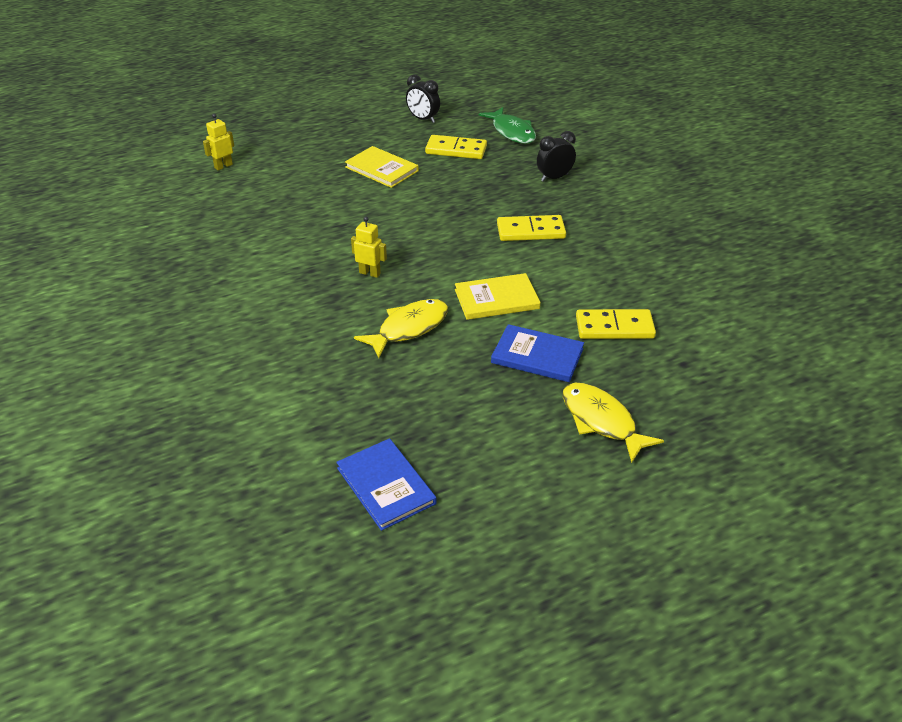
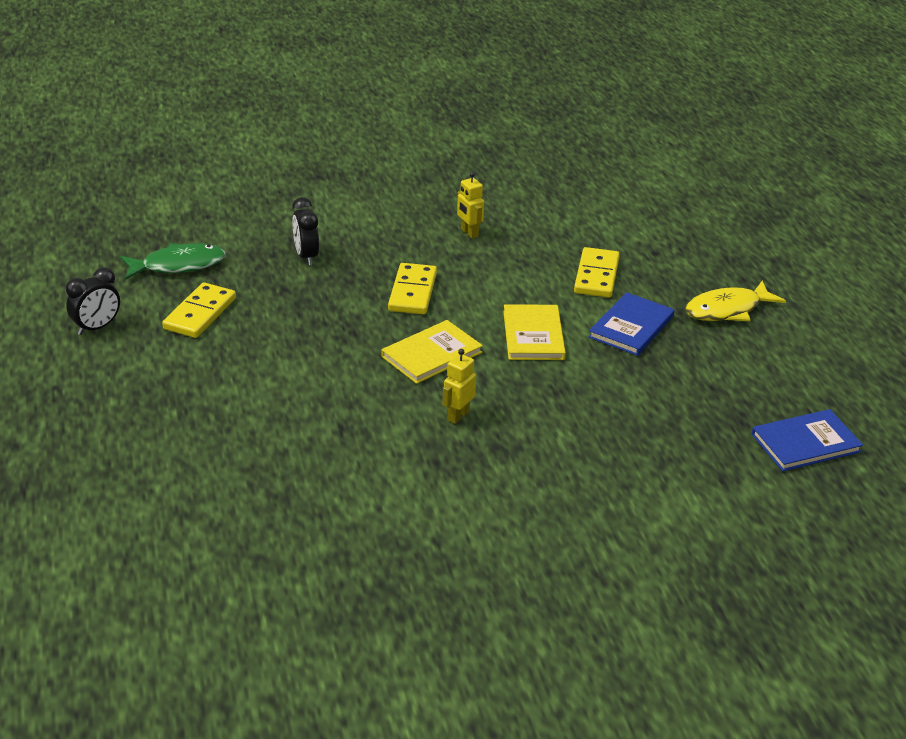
camera: 80 degrees left, 5 degrees down
(223, 166) = (124, 529): yellow robot -> yellow robot (469, 233)
(381, 169) = (217, 379): yellow book -> yellow book (432, 354)
(409, 328) = (570, 400): yellow fish -> none

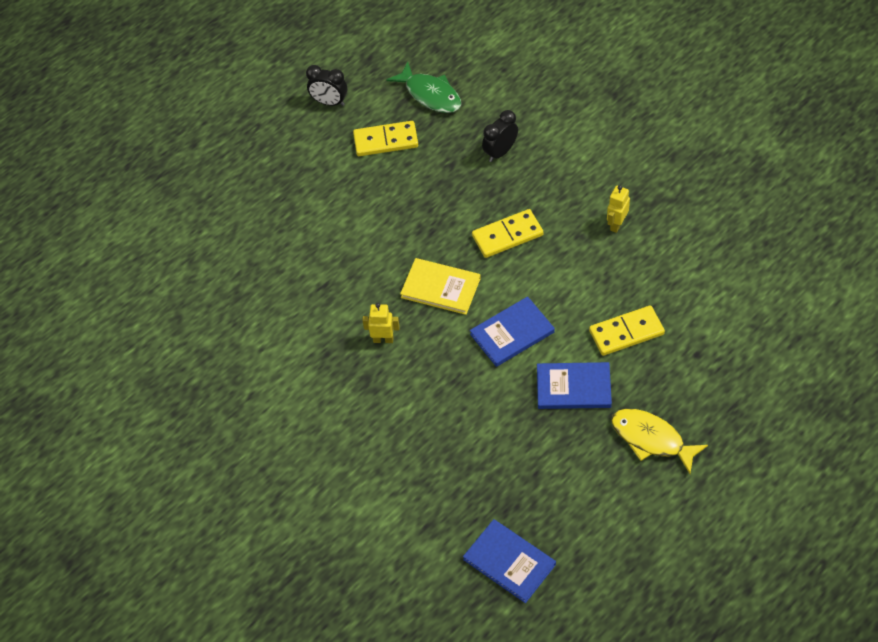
camera: 65 degrees right, 20 degrees up
(533, 335) = (512, 333): yellow book -> blue book

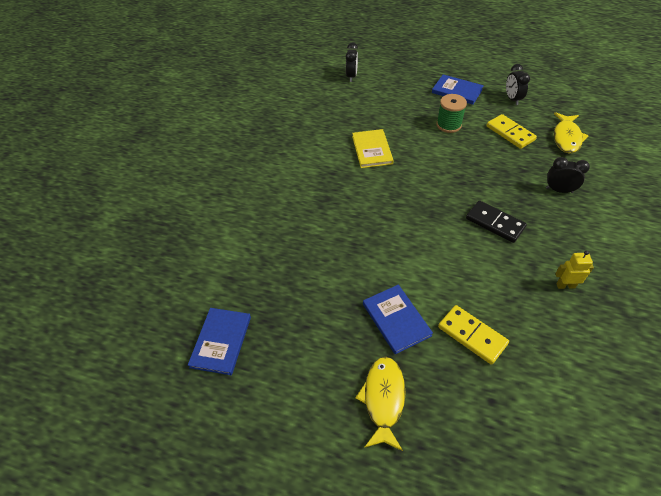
camera: 60 degrees right, 5 degrees down
(147, 247) = (351, 76): none -> black clock
(328, 191) = (448, 125): none -> green spool
(383, 339) = (361, 194): yellow robot -> none
(430, 94) = (566, 138): green fish -> yellow fish
(440, 288) = (422, 206): yellow book -> yellow book (372, 150)
(507, 236) = (495, 223): yellow domino -> black domino
(512, 333) = (416, 260): blue book -> blue book (457, 91)

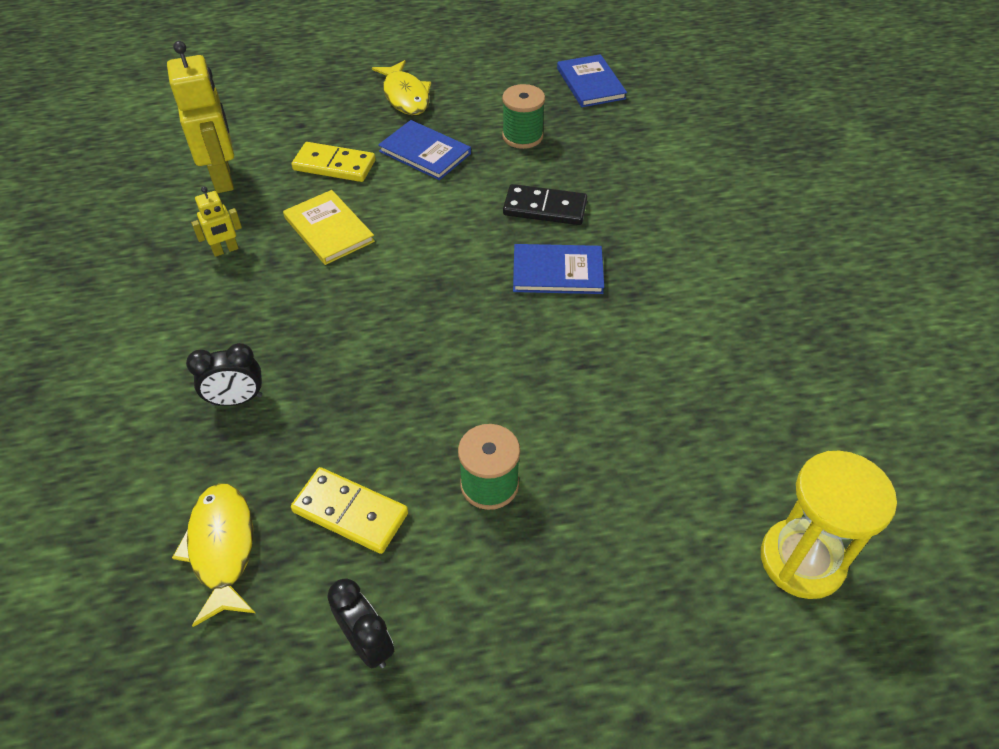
camera: 150 degrees right, 0 degrees up
(315, 305) = (522, 136): none -> green spool
(351, 76) = (802, 560): black clock -> yellow hourglass
(372, 150) = (602, 361): yellow book -> yellow book (329, 229)
(457, 91) = (517, 616): blue book -> blue book (557, 272)
(495, 223) = (338, 301): black domino -> black domino (545, 208)
(567, 359) = (223, 178): none -> yellow robot

